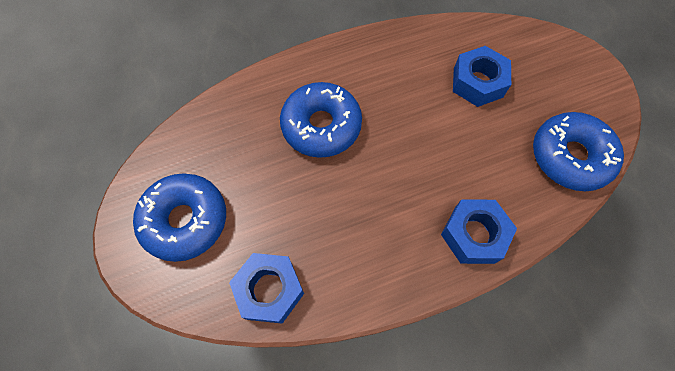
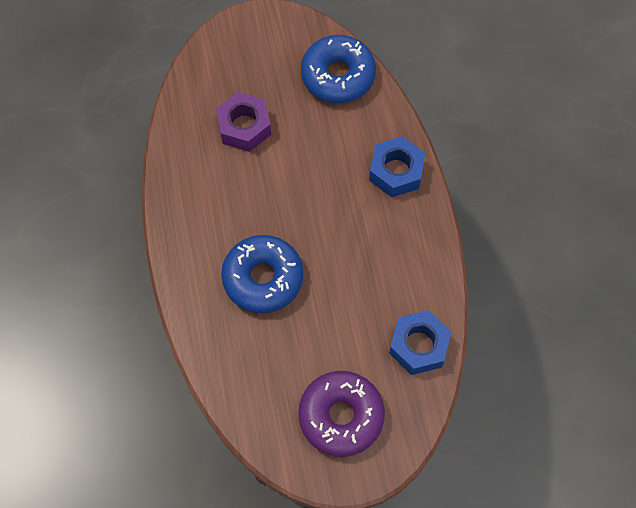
camera: 80 degrees left, 0 degrees up
(185, 220) = (341, 416): blue donut -> purple donut
(478, 82) = (244, 126): blue nut -> purple nut

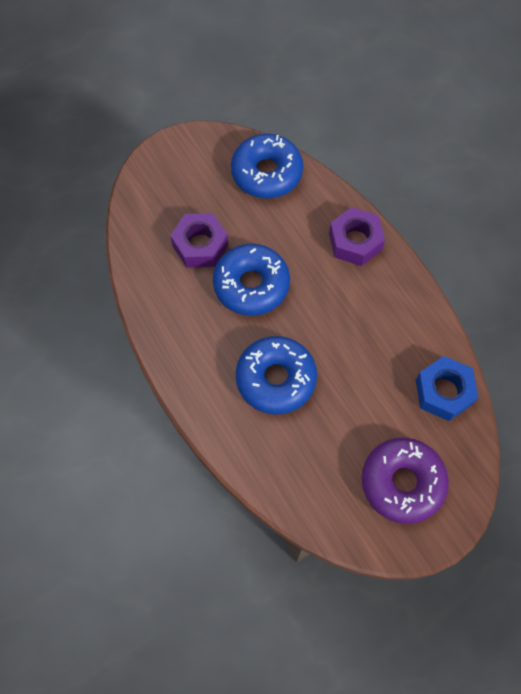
camera: 20 degrees left, 0 degrees up
(277, 181) = (251, 285): none -> blue donut
(396, 171) = (355, 241): blue nut -> purple nut

